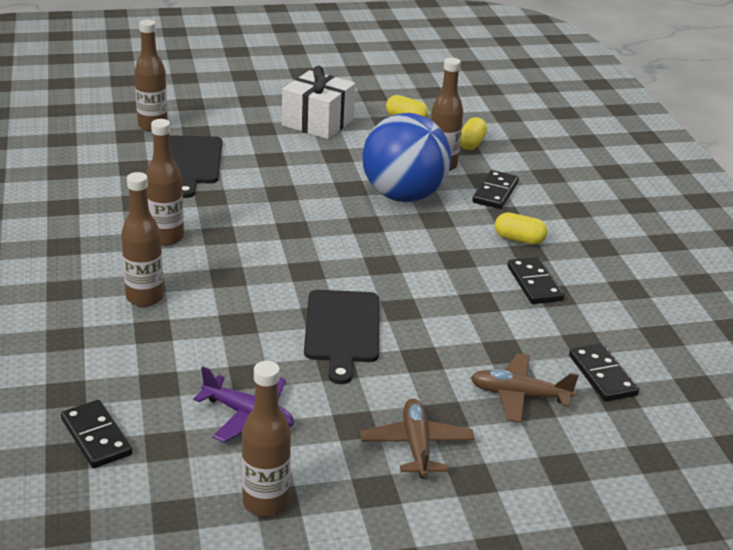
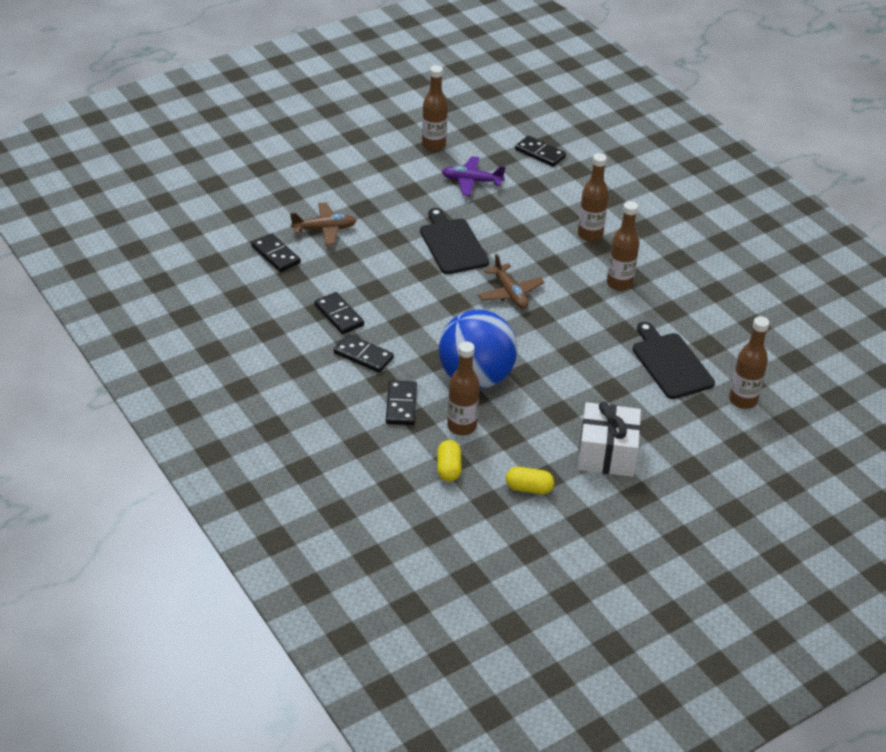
camera: 160 degrees right, 10 degrees up
(416, 446) = (372, 187): brown plane -> brown plane (510, 293)
(519, 239) = (363, 355): yellow capsule -> black domino

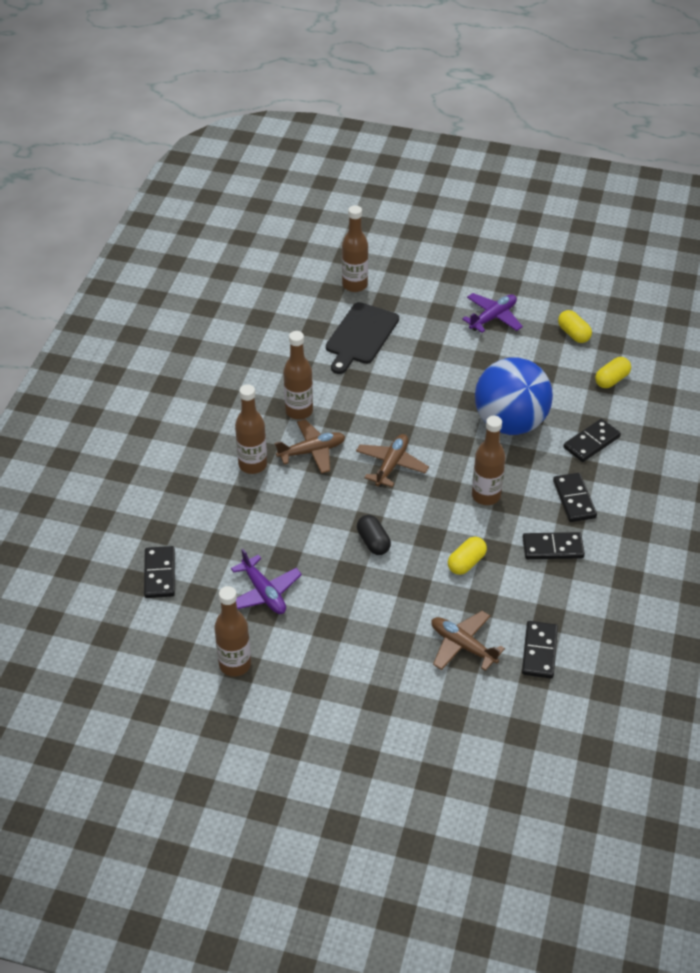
camera: 130 degrees left, 5 degrees up
(339, 315) = (553, 548): black domino -> black domino turned 75 degrees clockwise
(381, 271) = (466, 563): none -> yellow capsule
(452, 244) = (373, 542): black cutting board -> black capsule
(461, 426) = (566, 398): brown bottle -> brown bottle (486, 496)
(570, 266) = (312, 451): none -> brown plane
(607, 453) = (493, 317): white gift -> purple plane

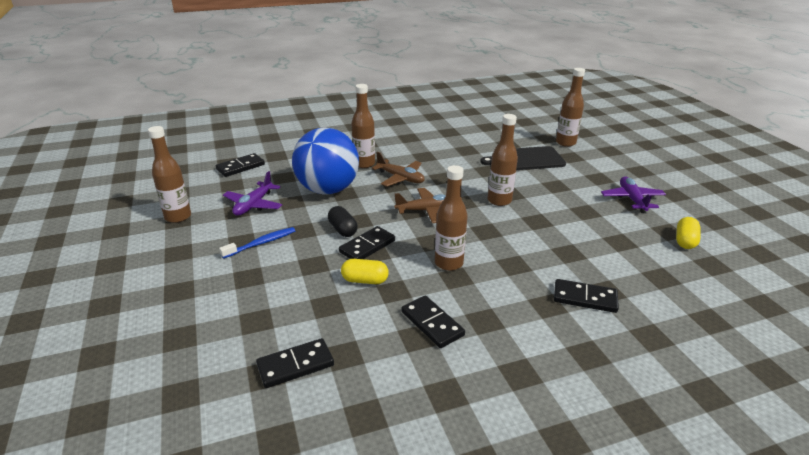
camera: 55 degrees right, 15 degrees down
(299, 411) = (430, 162): brown bottle -> brown bottle (499, 200)
(347, 612) = (261, 243): none -> blue toothbrush
(373, 542) = (342, 230): black capsule -> black capsule turned 60 degrees counterclockwise
(463, 645) = (268, 313): brown plane -> none
(493, 317) = (632, 199): purple plane -> purple plane turned 105 degrees counterclockwise
(510, 423) = (541, 246): blue ball -> blue ball (328, 190)
(574, 499) = (505, 314): black domino -> black domino (367, 246)
(611, 380) = (673, 281): yellow capsule -> none

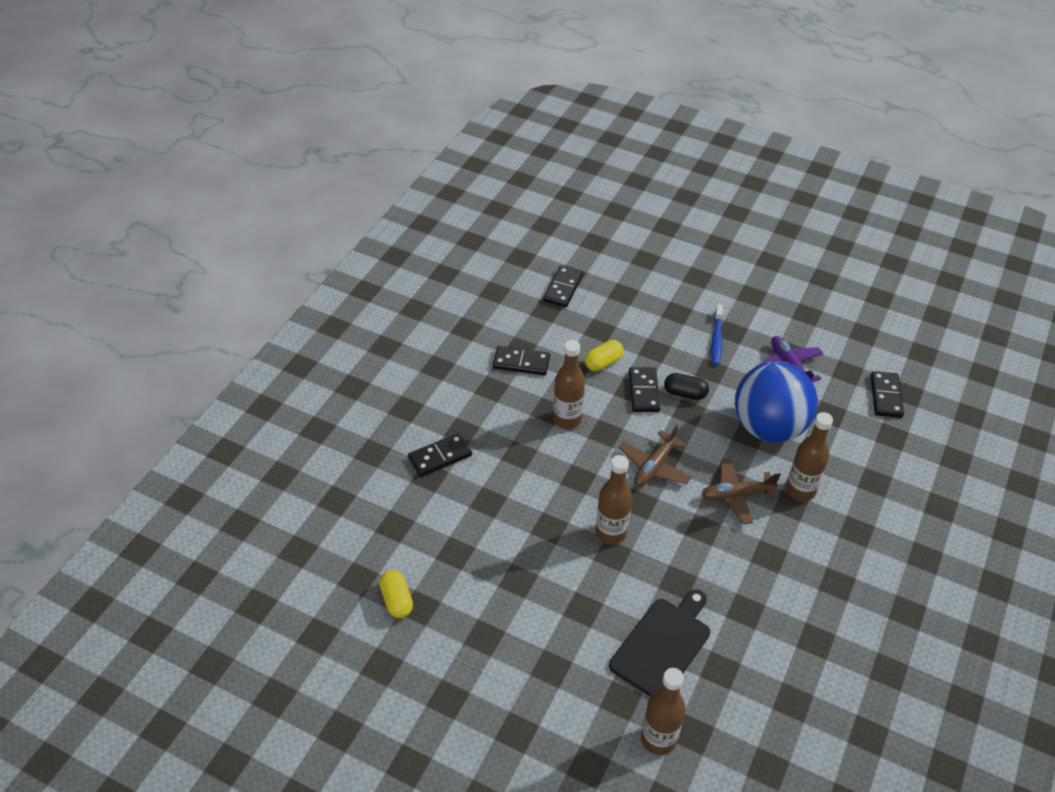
camera: 135 degrees right, 15 degrees up
(178, 217) = (813, 316): brown bottle -> none
(632, 199) = (487, 645): purple plane -> none

